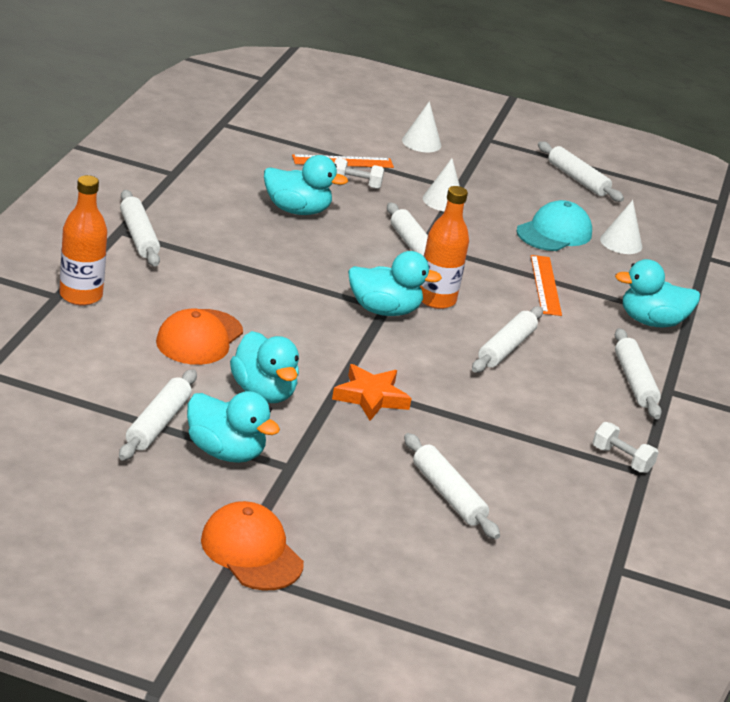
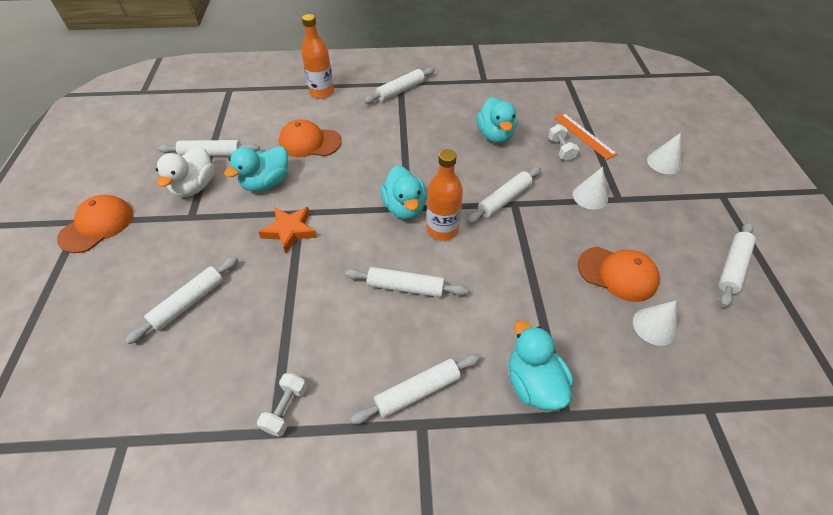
camera: 75 degrees right, 20 degrees up
(225, 452) = (195, 186): turquoise duck -> white duck
(545, 285) = (524, 289): orange ruler -> none
(554, 233) = (617, 274): turquoise cap -> orange cap

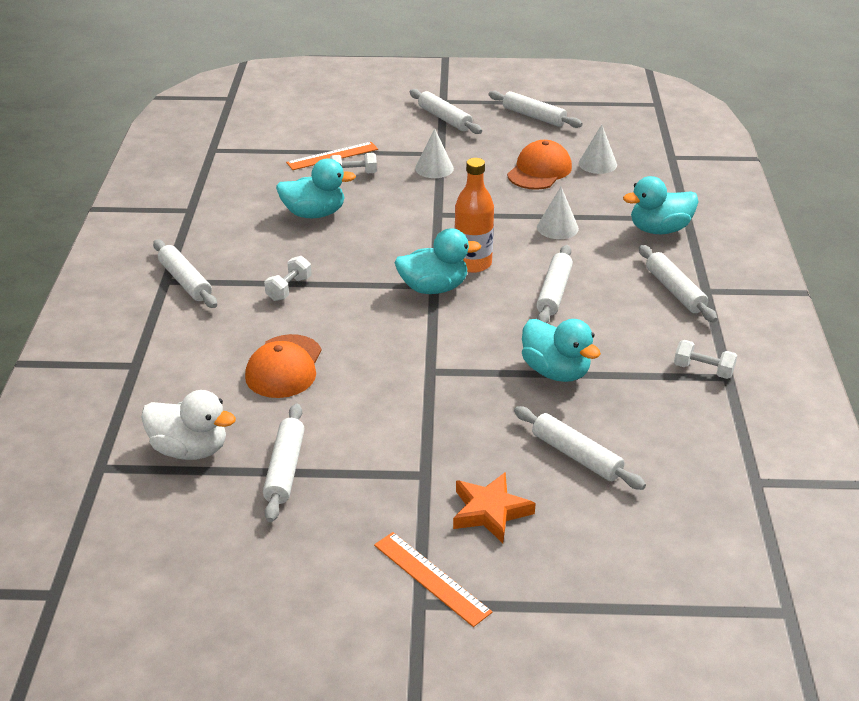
camera: 85 degrees left, 15 degrees down
(97, 226) = (431, 578): orange cap -> orange ruler
(195, 186) = (360, 479): white duck -> white duck (190, 449)
(266, 183) = (366, 405): turquoise duck -> turquoise duck (556, 371)
(290, 231) = (462, 378): orange star -> orange star (490, 511)
(322, 92) = (157, 358): orange bottle -> none
(396, 134) = (289, 289): none -> white dumbbell
(504, 200) = (431, 219): white rolling pin -> white rolling pin (444, 119)
(664, 162) = (390, 119): white cone -> white cone (557, 227)

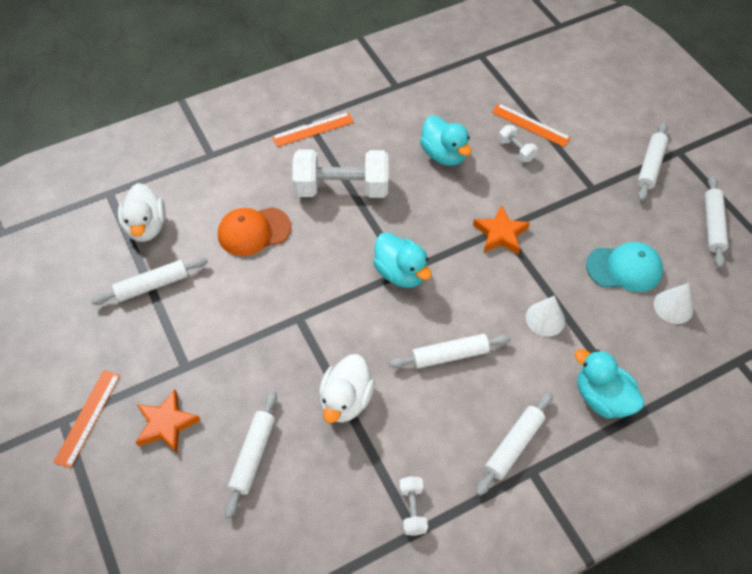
camera: 60 degrees right, 20 degrees up
(185, 281) = (313, 129): white rolling pin -> orange ruler
(289, 289) = (341, 188): white dumbbell -> white dumbbell, size x2.21
(434, 168) = (566, 195): white cone -> none
(443, 217) = (500, 234): none -> orange star
(473, 264) = (450, 283): orange bottle -> none
(539, 171) = (624, 268): orange cap -> turquoise cap
(556, 371) = (346, 400): turquoise duck -> white duck

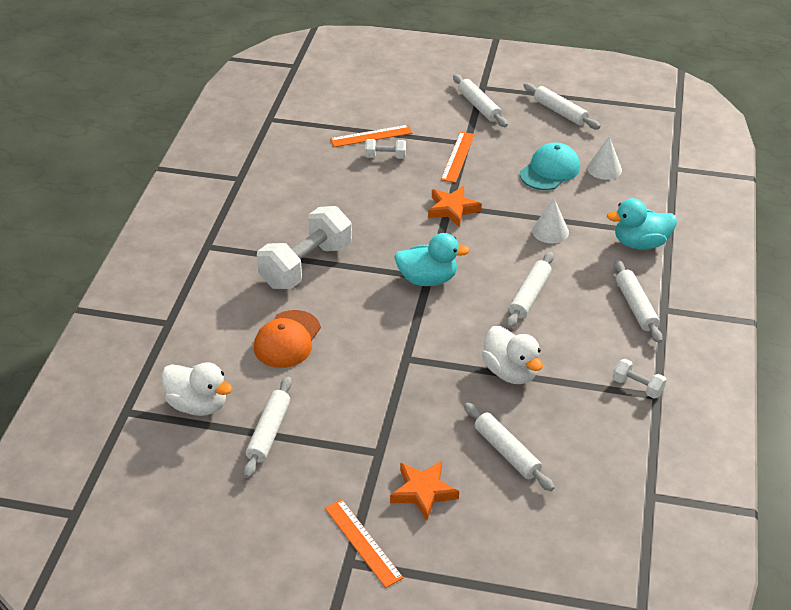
camera: 50 degrees left, 15 degrees down
(313, 129) = (222, 248): orange ruler -> orange ruler (458, 157)
(444, 154) = (343, 194): turquoise duck -> none

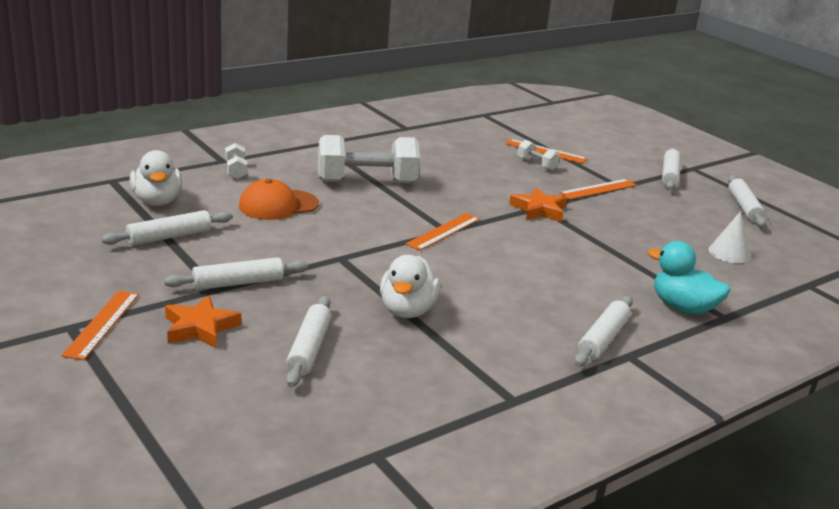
camera: 40 degrees right, 15 degrees down
(428, 279) = (443, 231): turquoise duck -> orange ruler
(530, 295) = (512, 281): white rolling pin -> white rolling pin (238, 283)
(550, 170) = (670, 231): turquoise cap -> none
(550, 231) = (604, 259): white cone -> none
(637, 386) = (505, 384): white dumbbell -> white dumbbell (236, 171)

